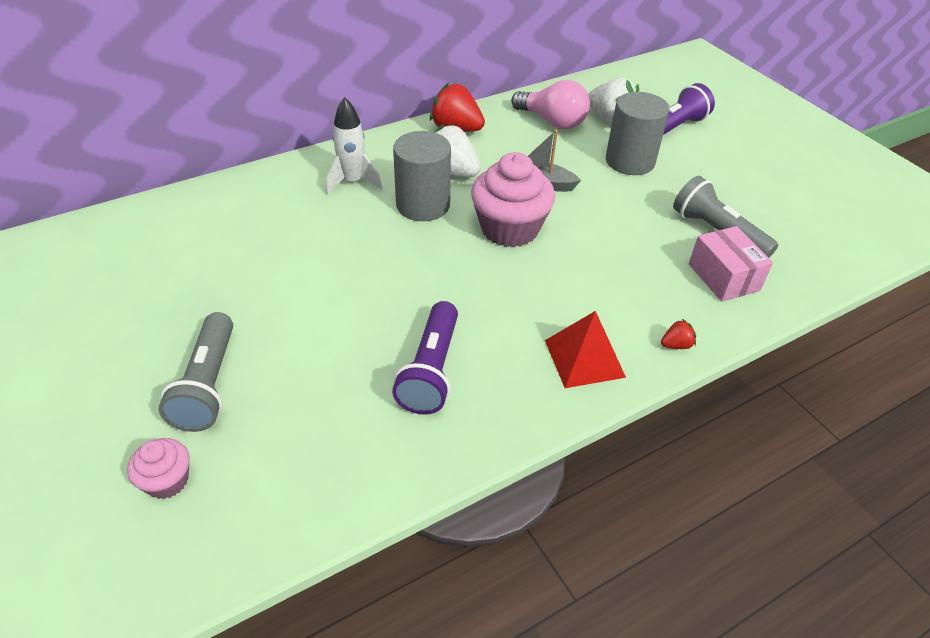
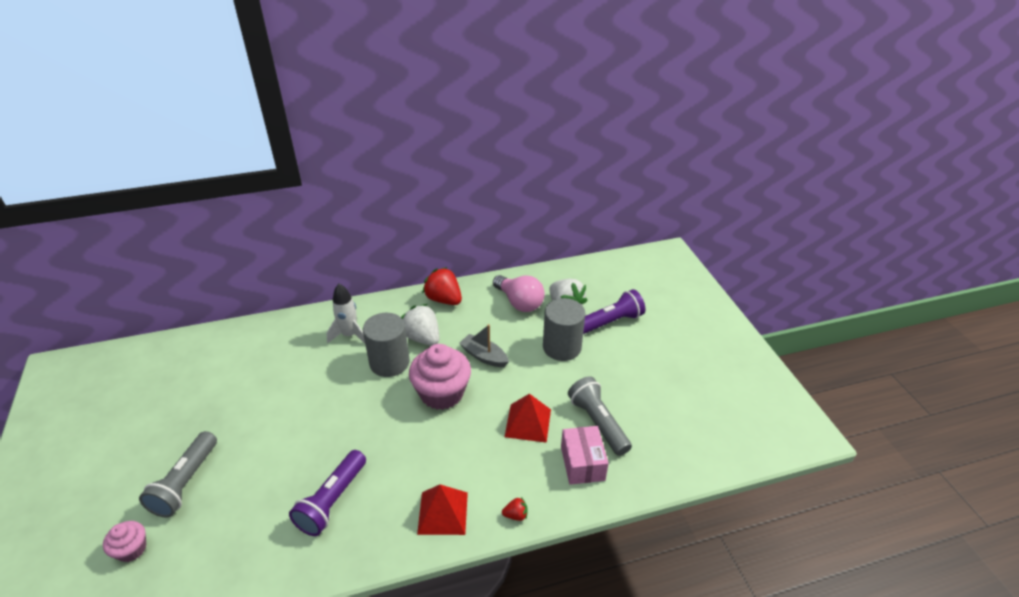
camera: 15 degrees right, 5 degrees down
(634, 245) = (528, 423): none -> red pyramid

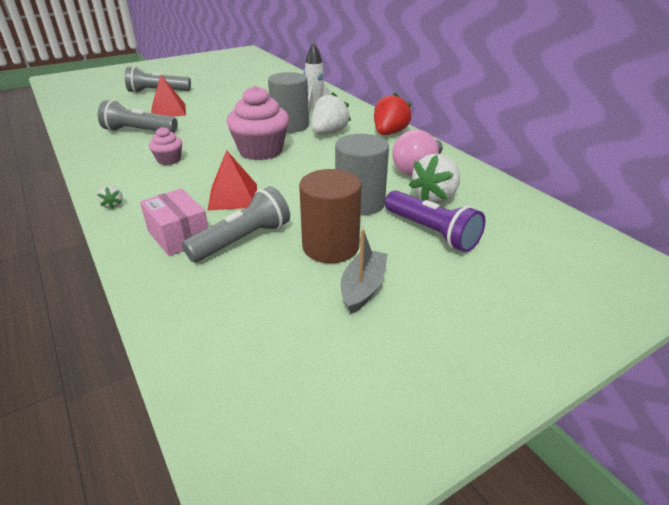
camera: 75 degrees right, 5 degrees down
(131, 549) = (109, 91): pink cupcake -> pink cupcake (169, 160)
(332, 501) = (138, 131): purple flashlight -> grey flashlight
(443, 513) = (121, 172): red pyramid -> red pyramid (168, 111)
(484, 356) = (319, 162): grey boat -> grey boat (363, 288)
(515, 515) = (113, 205): red strawberry -> white strawberry
(582, 463) = (179, 236): pink box -> pink box turned 75 degrees clockwise
(616, 375) = (330, 246): none -> brown cylinder

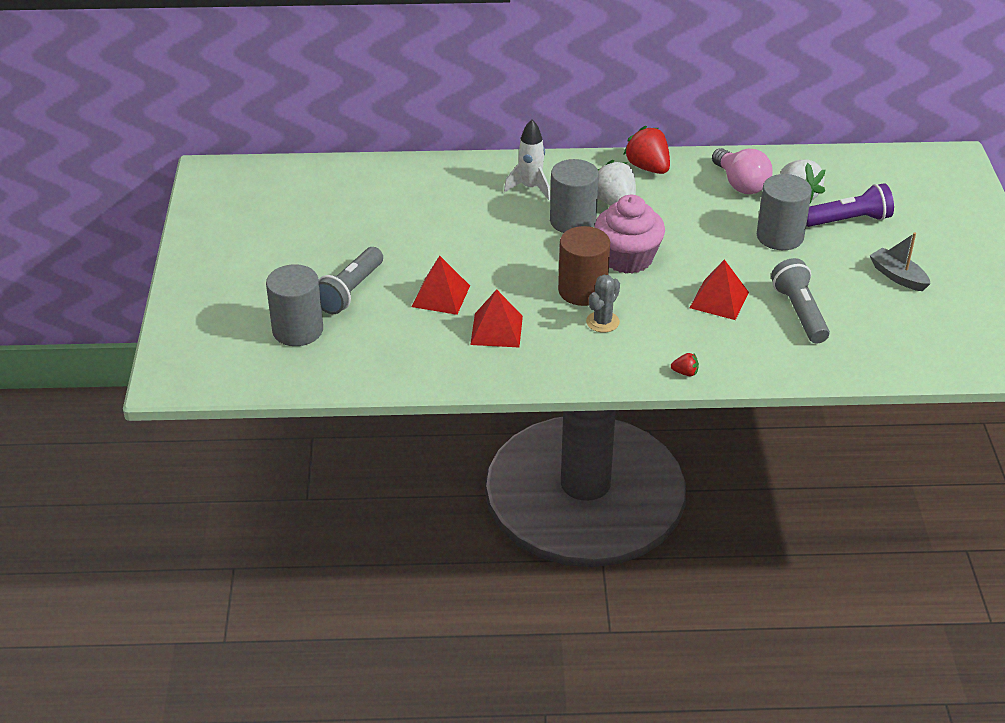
camera: 60 degrees left, 5 degrees up
(112, 90) = (298, 330): none -> grey cylinder
(113, 205) = (685, 373): white strawberry -> red strawberry
(138, 131) = (496, 330): grey flashlight -> red pyramid
(169, 160) = (602, 322): pink cupcake -> grey cactus
(179, 236) = (770, 344): pink box -> none
(330, 246) = (837, 273): brown cylinder -> brown cylinder (582, 290)

